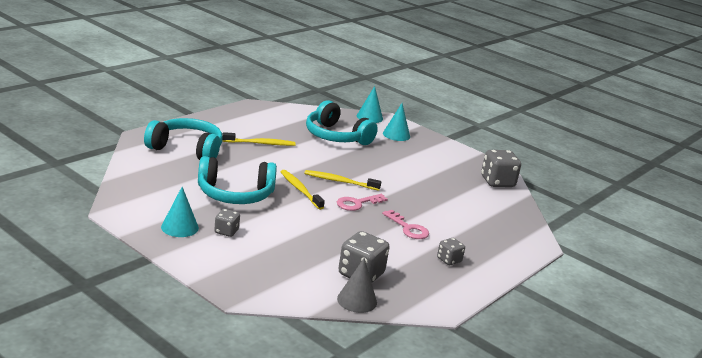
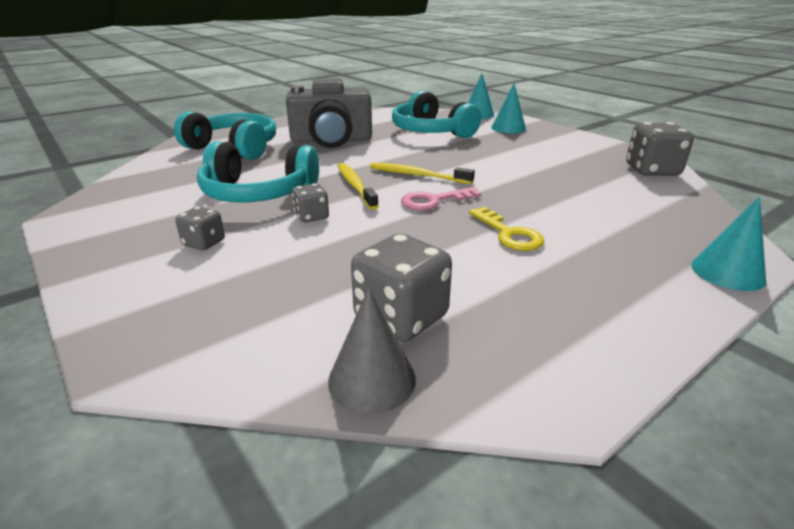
camera: 15 degrees right, 5 degrees up
(180, 227) = (136, 238): turquoise cone -> turquoise cone (727, 272)
(260, 143) = (331, 140): yellow toothbrush -> grey camera
(408, 228) = (509, 234): pink key -> yellow key
(449, 260) = (580, 287): grey dice -> grey dice (312, 216)

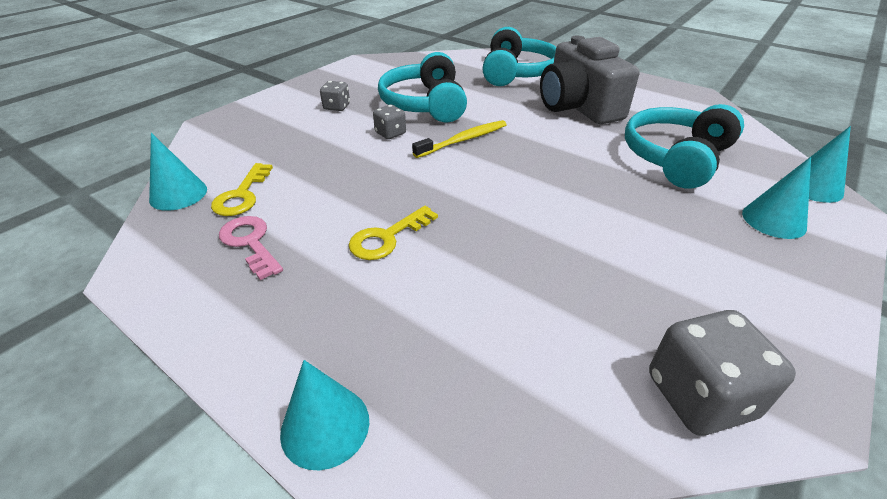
camera: 75 degrees right, 10 degrees up
(372, 379) = (178, 194): grey cone -> turquoise cone
(401, 317) = (242, 195): grey dice -> yellow key
(417, 175) = (513, 168): yellow toothbrush -> none
(434, 201) = (449, 185): pink key -> pink key (250, 243)

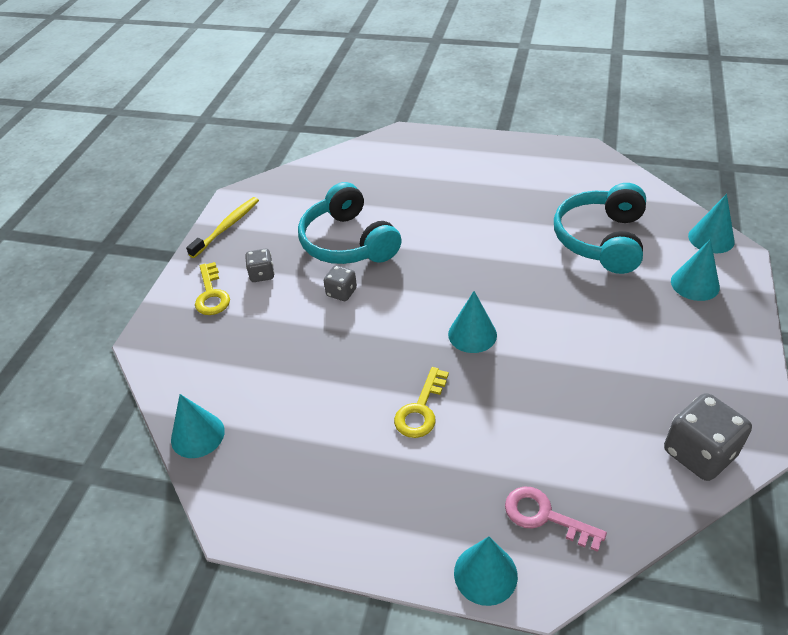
camera: 20 degrees left, 5 degrees up
(242, 195) = (259, 414): yellow key -> yellow key (211, 294)
(250, 243) = (310, 458): pink key -> pink key (545, 516)
(463, 140) = (414, 278): yellow toothbrush -> yellow toothbrush (227, 227)
(487, 194) = (472, 334): none -> turquoise cone
(516, 72) = (409, 168): turquoise headphones -> none
(578, 107) = (492, 200): grey camera -> none

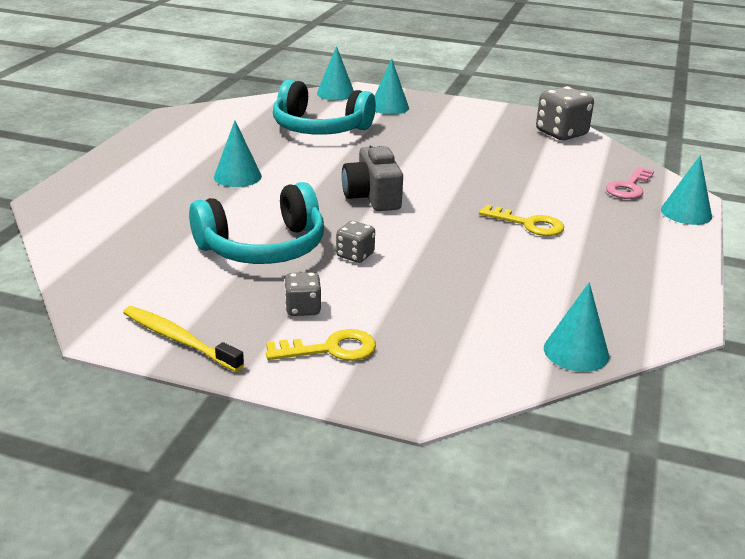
camera: 90 degrees left, 15 degrees down
(452, 292) = (372, 196): none -> grey camera
(472, 334) = (434, 193): turquoise cone -> turquoise cone (237, 176)

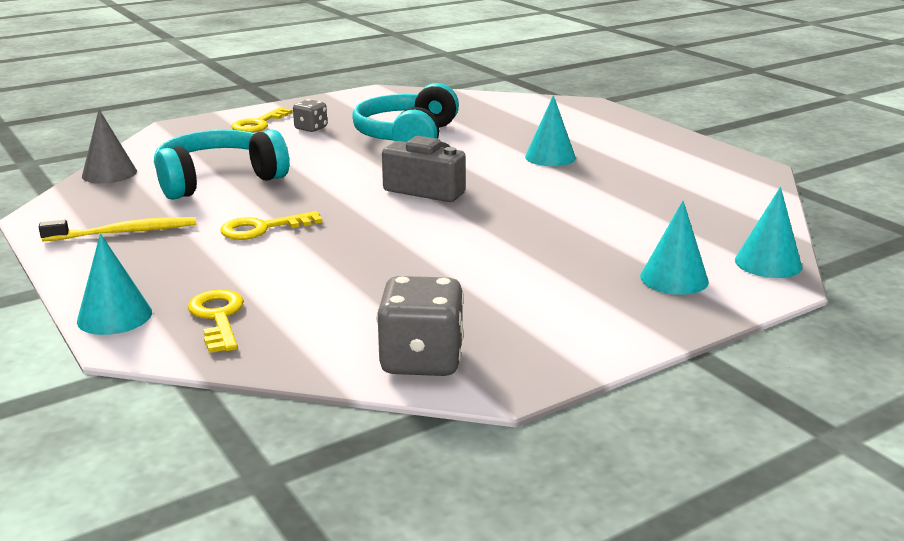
camera: 130 degrees right, 5 degrees down
(179, 339) = (340, 101): yellow toothbrush -> yellow toothbrush (125, 232)
(319, 128) = (637, 218): turquoise headphones -> turquoise headphones (218, 180)
(355, 255) = (344, 156): grey dice -> none
(576, 352) = (109, 173): turquoise cone -> grey cone
(629, 187) = (218, 317): pink key -> yellow key

